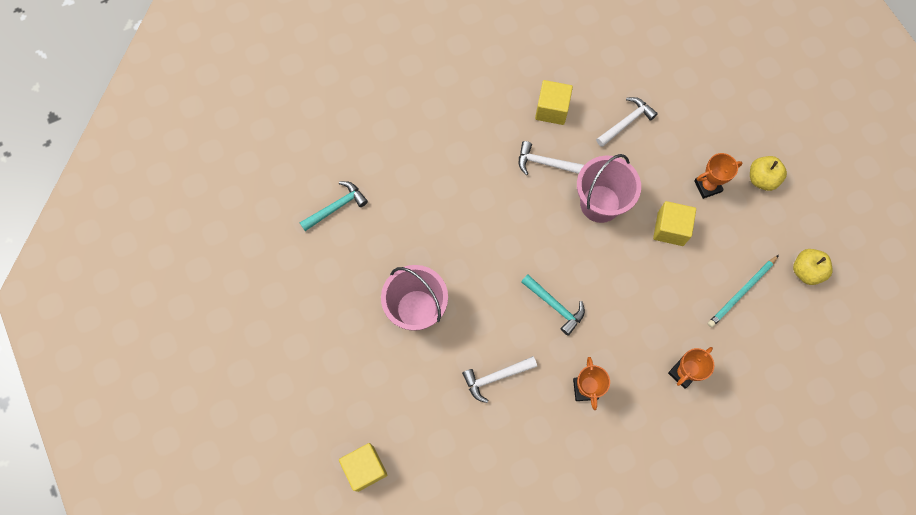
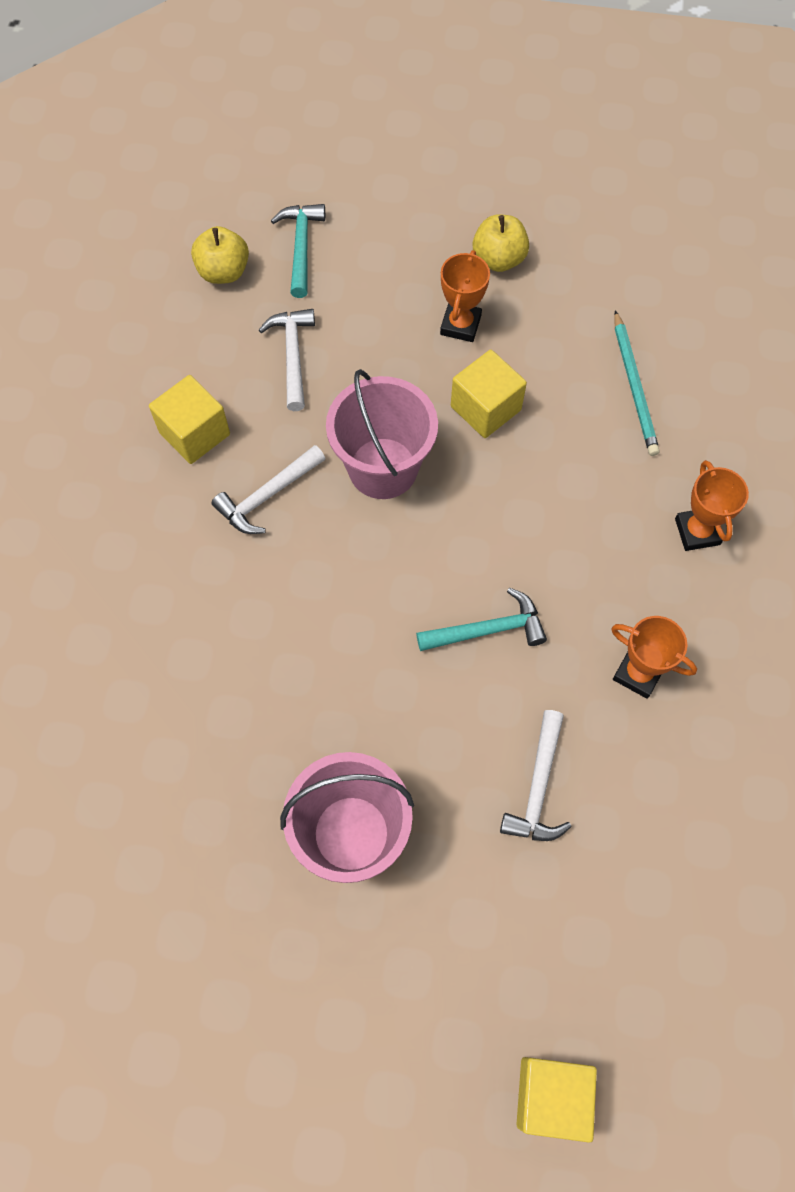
camera: 55 degrees left, 5 degrees down
(336, 207) = (88, 848): turquoise hammer -> turquoise hammer (301, 247)
(806, 271) = (657, 297): yellow apple -> yellow apple (223, 272)

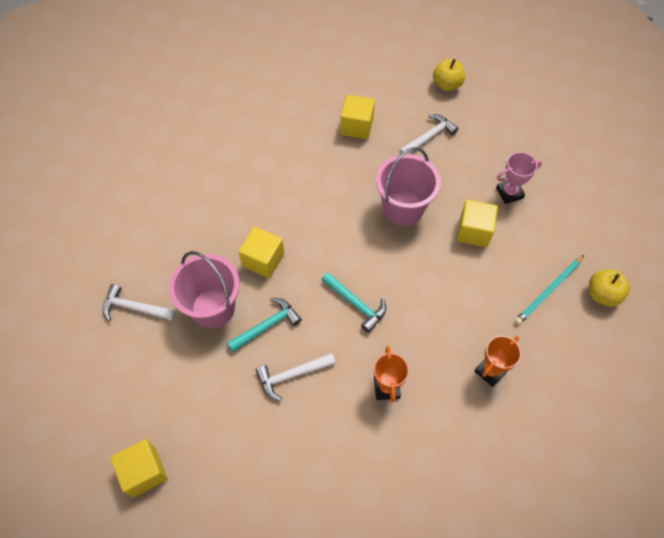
camera: 55 degrees right, 5 degrees down
(267, 496) = (350, 172): white hammer -> white hammer (135, 308)
(301, 247) = (488, 104): turquoise hammer -> turquoise hammer (267, 326)
(323, 711) = (263, 260): none -> yellow cube
(460, 325) = (509, 193): orange trophy -> pink trophy
(498, 259) = (563, 186): yellow apple -> yellow apple (602, 294)

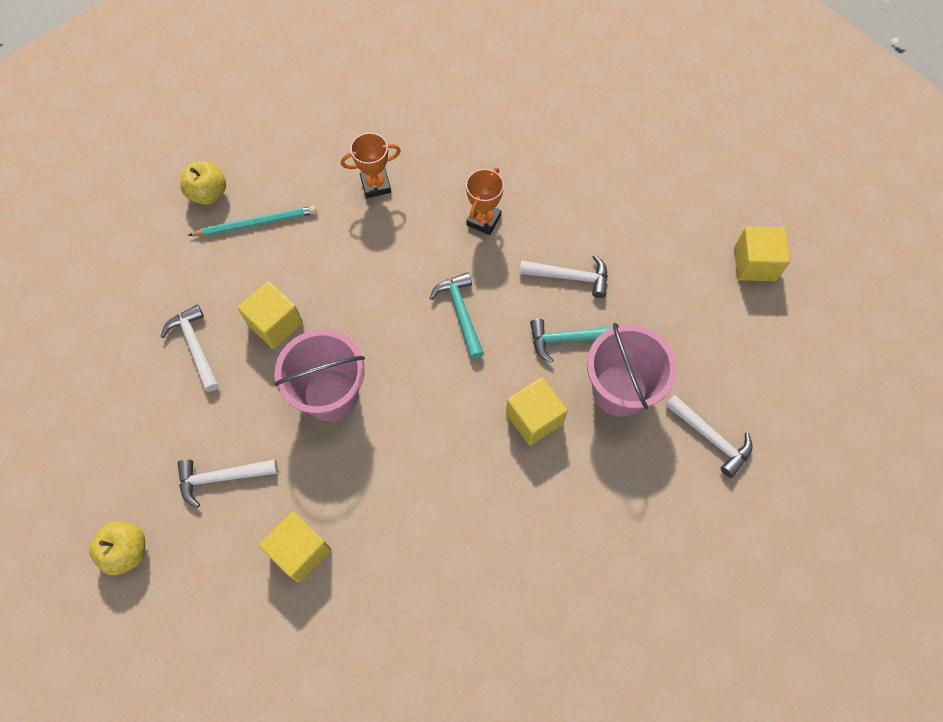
camera: 150 degrees left, 5 degrees up
(509, 193) = (195, 346): pink trophy -> white hammer

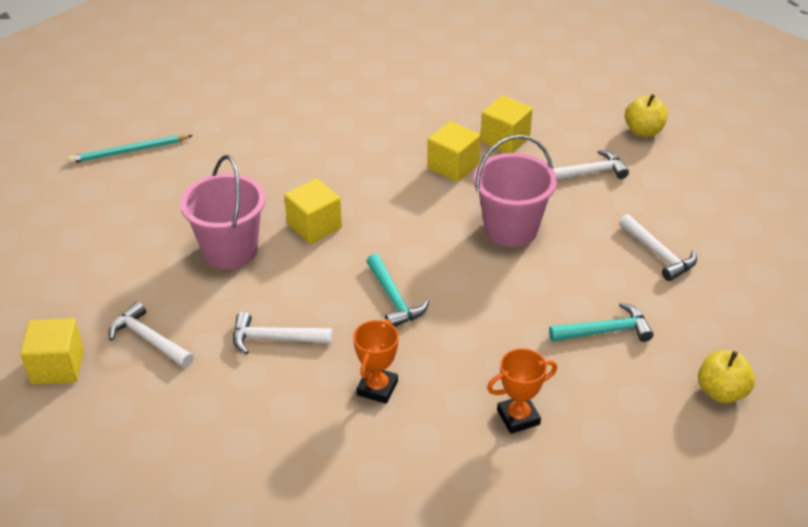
camera: 175 degrees right, 25 degrees down
(256, 223) = (648, 364): turquoise pencil -> turquoise pencil (129, 151)
(275, 324) = (586, 276): yellow cube -> yellow cube (453, 166)
(569, 339) = (278, 285): turquoise hammer -> turquoise hammer (605, 331)
(710, 438) = (149, 224): white hammer -> white hammer (149, 339)

